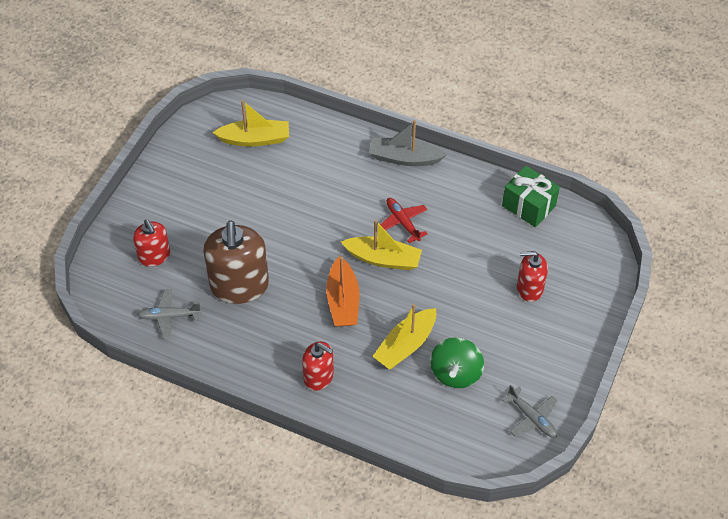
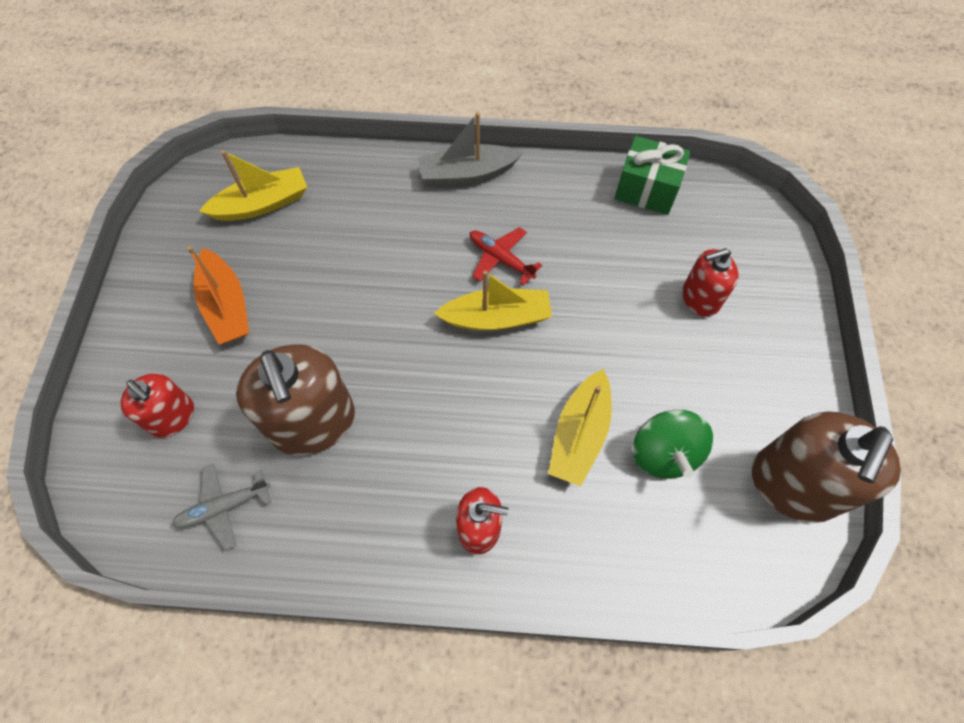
camera: 20 degrees left, 10 degrees up
(343, 301) = (467, 396): orange boat -> orange boat (226, 306)
(532, 418) = (793, 485): grey plane -> brown soap dispenser

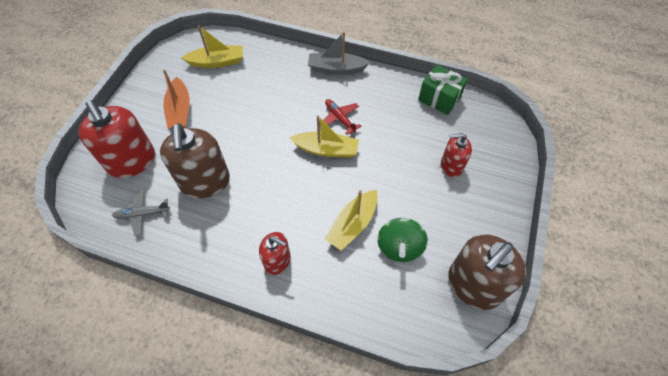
camera: 15 degrees right, 5 degrees down
(172, 417) = (132, 161): red soap dispenser -> red soap dispenser, size x1.76

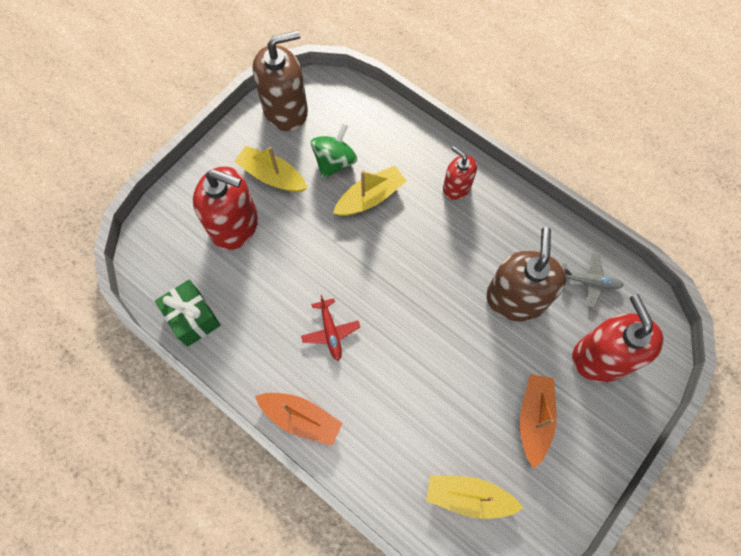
camera: 160 degrees left, 10 degrees up
(326, 149) = (364, 293): yellow boat -> yellow boat (272, 176)
(336, 68) = (301, 418): grey boat -> orange boat
(451, 166) = (235, 225): red soap dispenser -> red soap dispenser, size x1.76

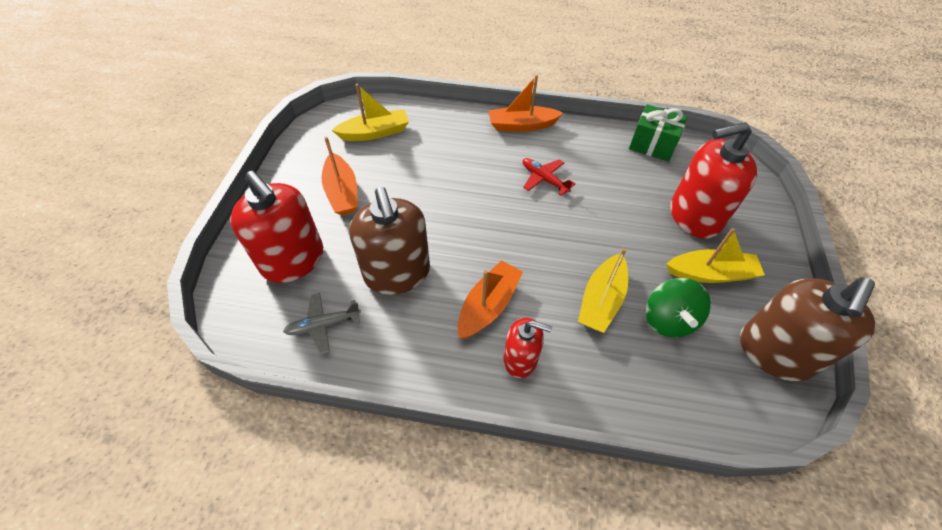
camera: 150 degrees right, 15 degrees down
(456, 235) = (488, 305): none -> orange boat

